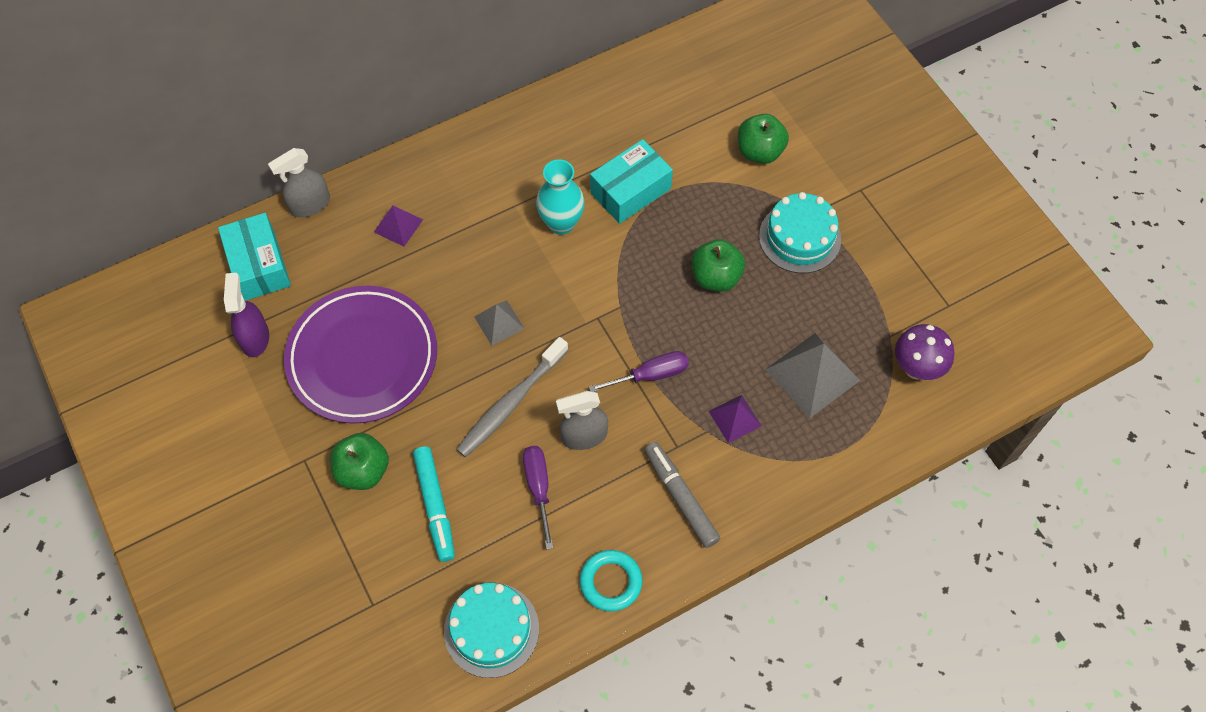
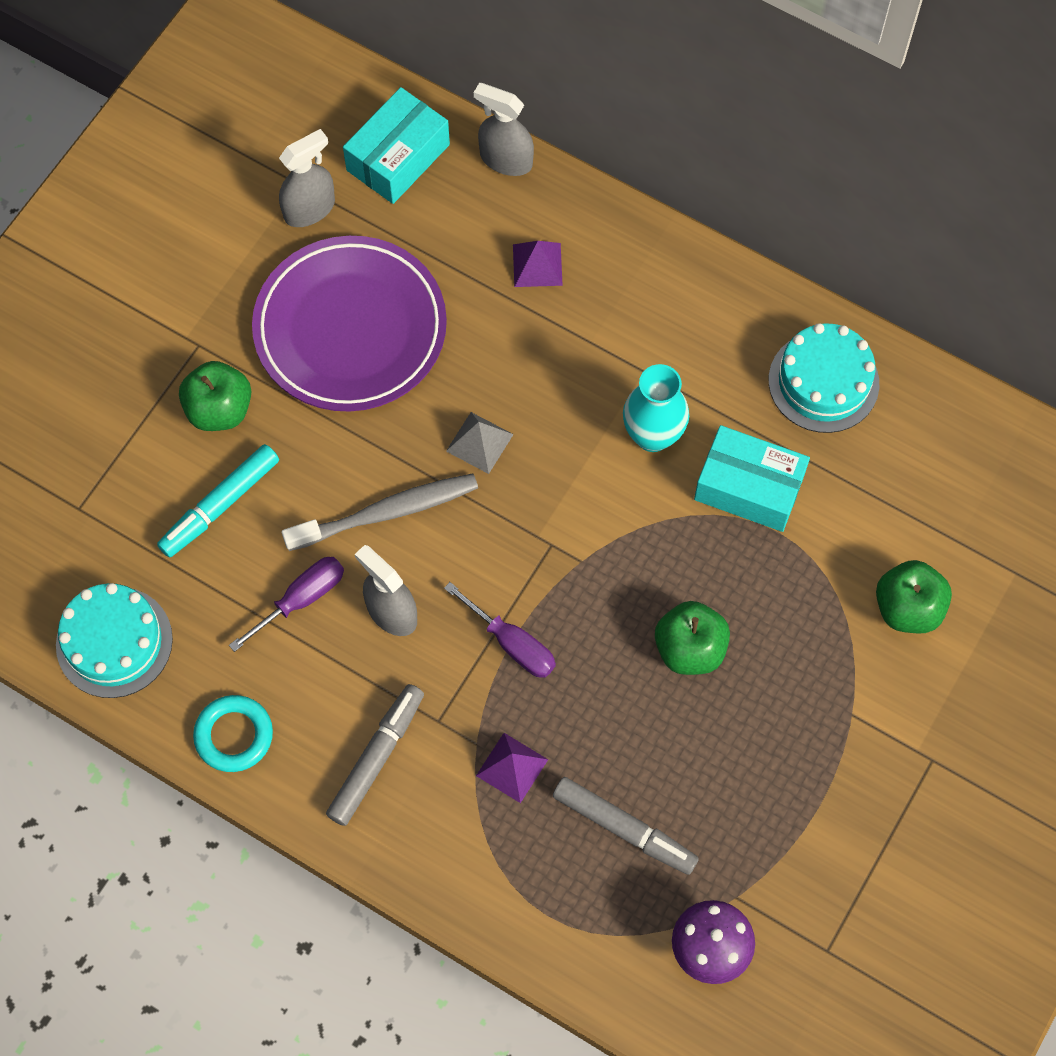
camera: 60 degrees right, 5 degrees up
(255, 338) = (309, 209): purple spray bottle -> grey spray bottle
(511, 403) = (386, 512): grey toothbrush -> grey toothbrush turned 150 degrees clockwise
(799, 237) = (810, 719): turquoise cake -> turquoise cake (823, 382)
(812, 375) = (624, 829): grey pyramid -> grey marker

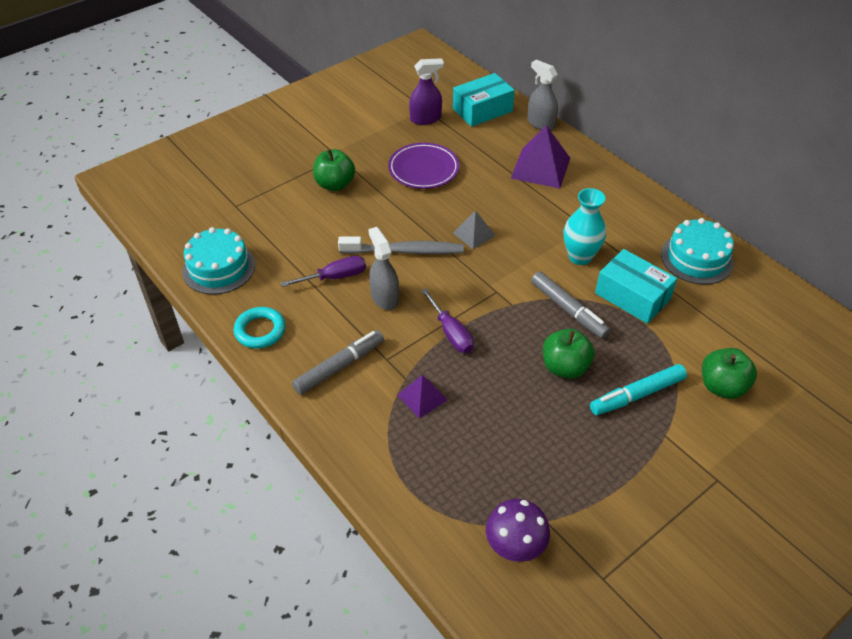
camera: 20 degrees right, 20 degrees down
(220, 505) = (312, 224): turquoise marker -> turquoise marker (637, 395)
(309, 209) = (425, 119): grey spray bottle -> purple spray bottle
(350, 329) = (423, 169): purple plate -> purple plate, size x0.63
(537, 264) = (540, 168): purple pyramid -> purple pyramid, size x1.76
(624, 829) = (482, 454): grey marker -> grey marker (568, 310)

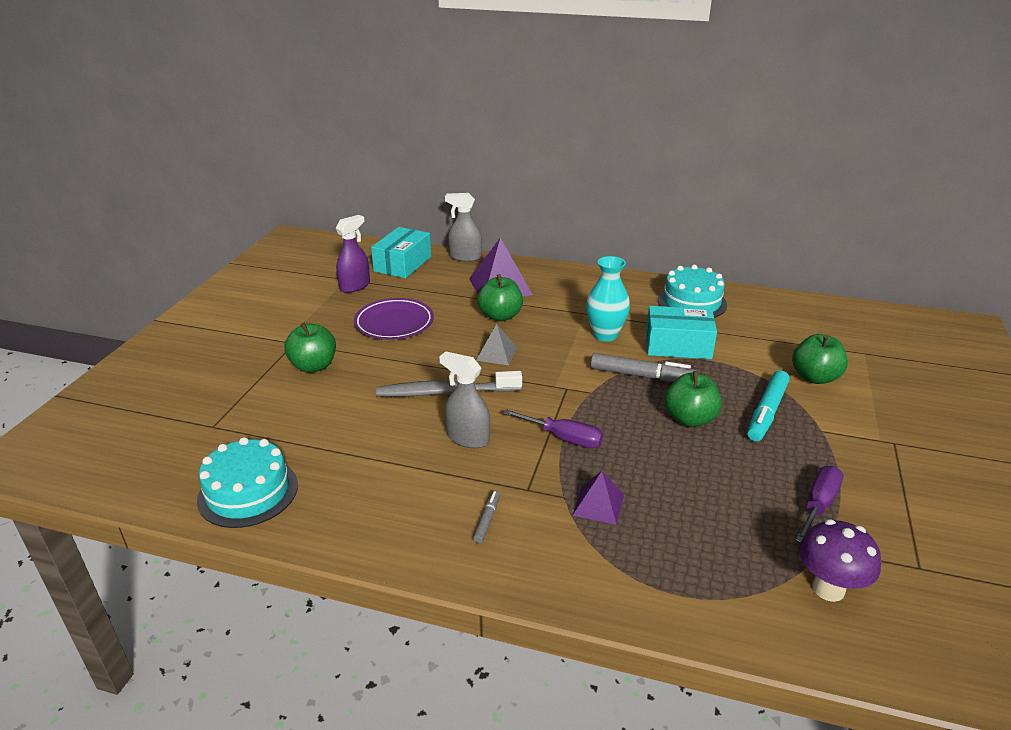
camera: 35 degrees left, 15 degrees down
(260, 331) = (361, 529): turquoise ring -> none
(335, 277) = (396, 443): purple screwdriver -> purple screwdriver (818, 505)
(339, 367) = (487, 520): grey marker -> grey marker, size x0.50
(404, 251) = (445, 392): grey toothbrush -> grey toothbrush turned 150 degrees counterclockwise
(511, 198) = (500, 316): none -> green apple

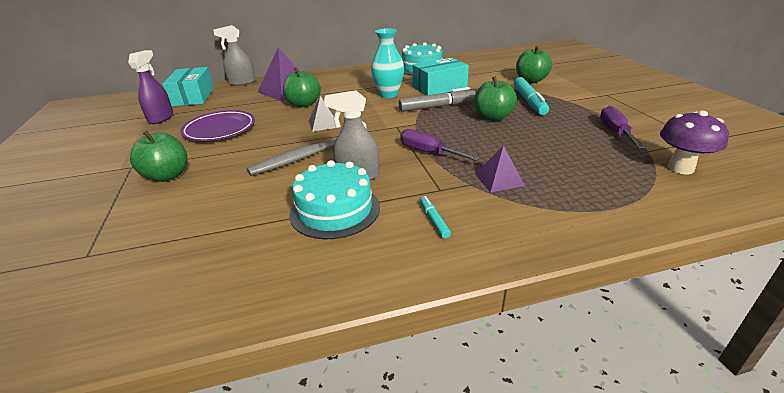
camera: 30 degrees left, 0 degrees up
(248, 492) = (179, 294): turquoise cake -> turquoise cake (335, 210)
(487, 520) = (434, 220): grey marker -> turquoise marker
(564, 438) = (428, 152): purple screwdriver -> purple screwdriver turned 135 degrees counterclockwise

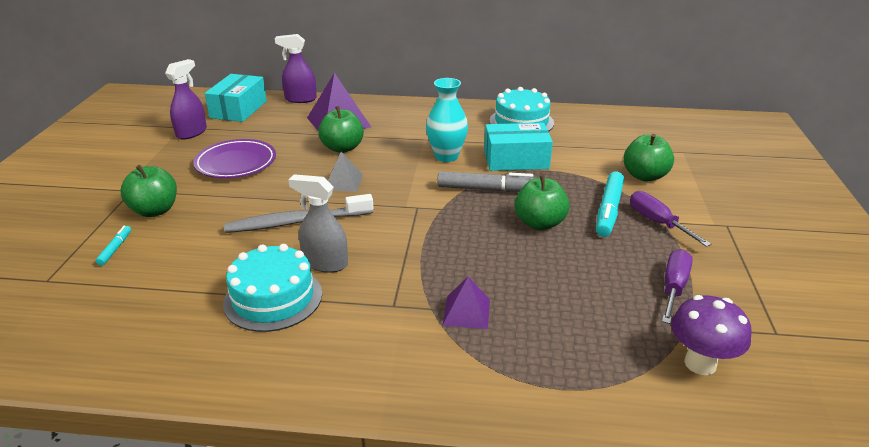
camera: 20 degrees right, 0 degrees up
(242, 82) = (300, 99): grey spray bottle -> purple spray bottle
(428, 152) = (422, 253): purple screwdriver -> purple screwdriver (657, 222)
(434, 220) = (356, 340): turquoise marker -> turquoise marker (115, 249)

